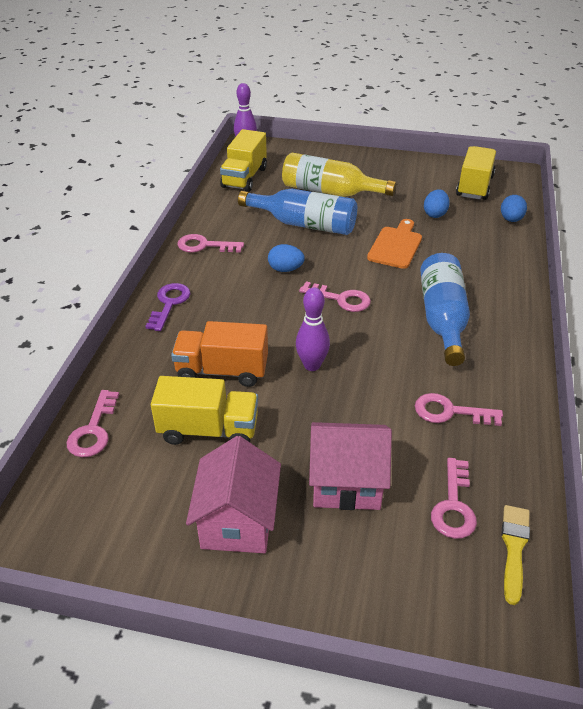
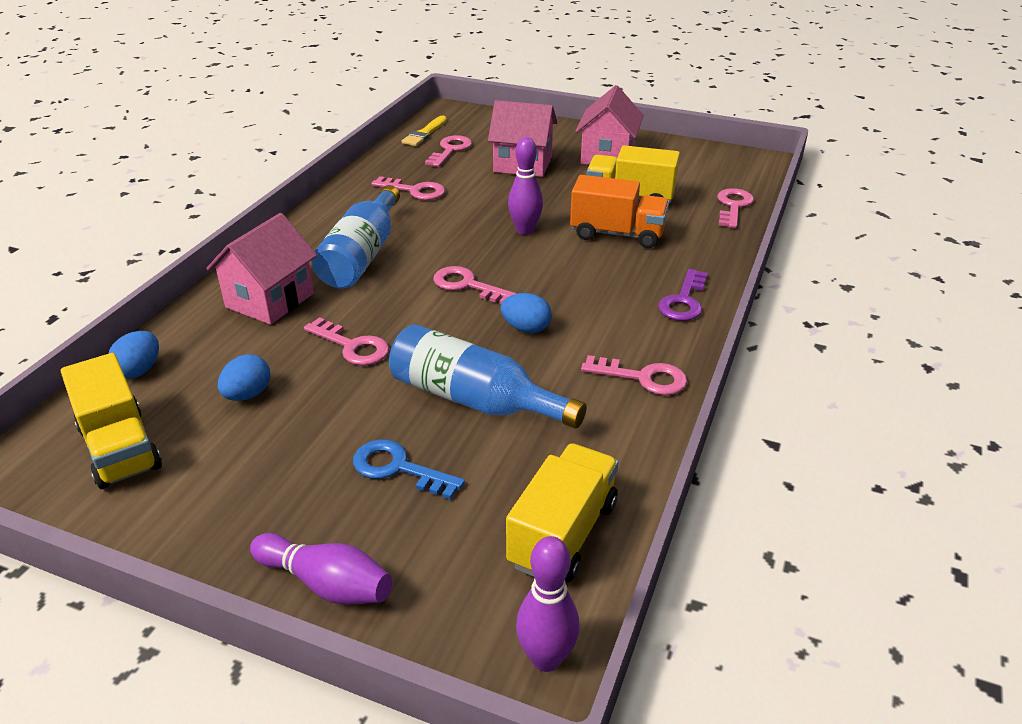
camera: 170 degrees left, 5 degrees down
(330, 192) = (398, 468): yellow bottle -> blue key
(338, 156) = (326, 584): none -> purple bowling pin
(396, 246) = (352, 346): orange cutting board -> pink key
(474, 186) = (120, 448): yellow truck -> yellow truck turned 60 degrees counterclockwise
(479, 271) = (270, 300): none -> pink house

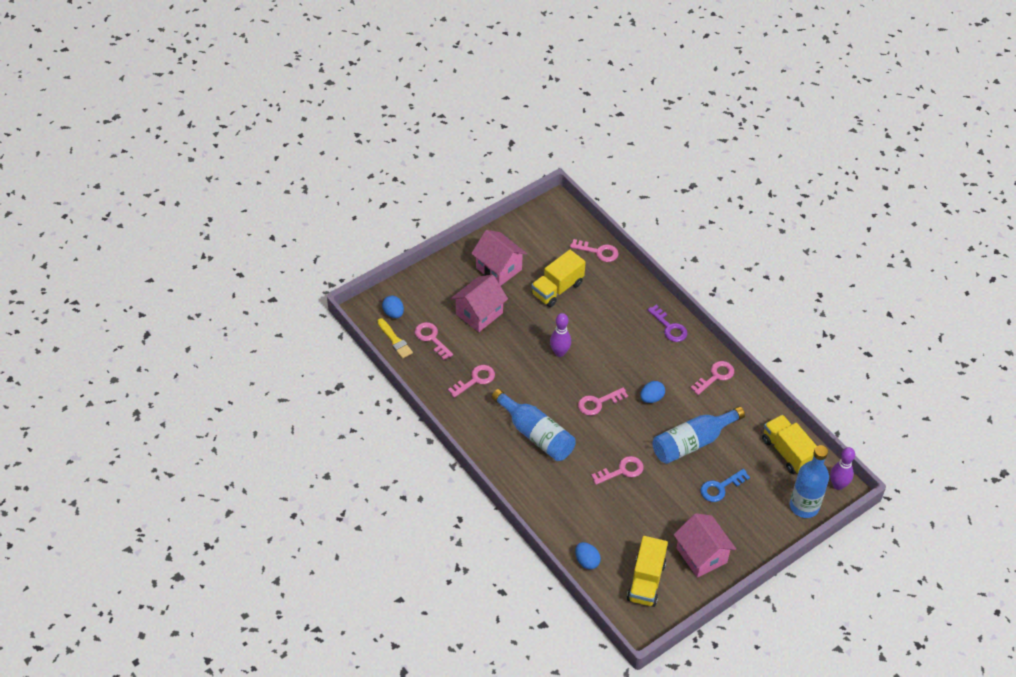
camera: 60 degrees left, 15 degrees up
(120, 448) = (646, 581): yellow truck -> yellow truck turned 105 degrees clockwise
(248, 395) = (635, 524): blue egg -> blue egg (393, 313)
(270, 300) = (556, 490): pink house -> pink house (701, 555)
(326, 584) = (770, 534): purple bowling pin -> none
(440, 616) = (804, 506): none -> blue bottle
(617, 234) = (591, 316): orange truck -> none
(733, 206) = (598, 252): pink key -> pink key turned 150 degrees clockwise

